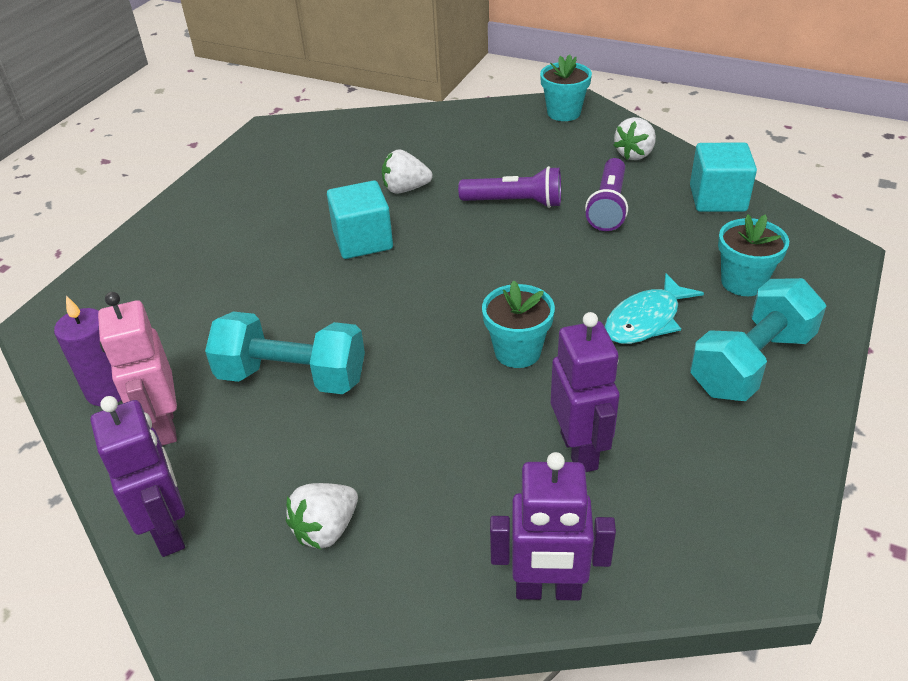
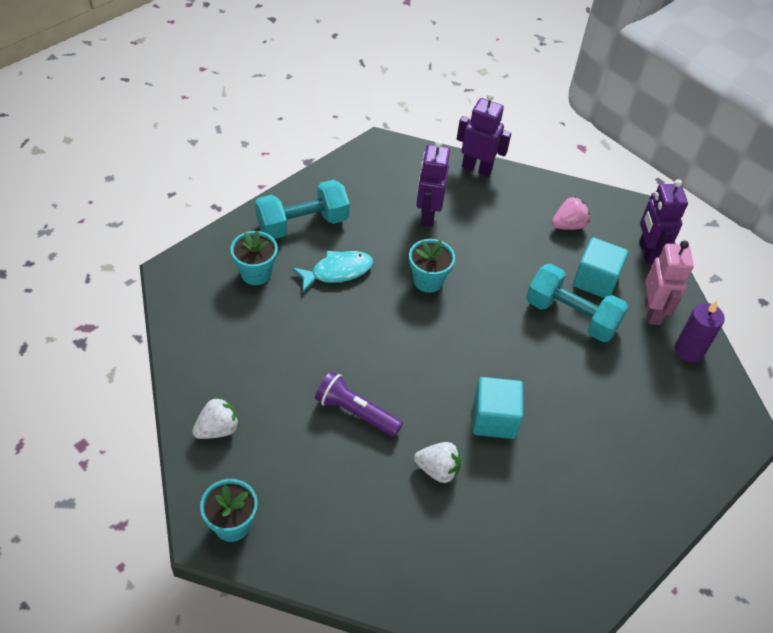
camera: 165 degrees left, 10 degrees up
(326, 529) = (568, 225): white strawberry -> pink strawberry
(608, 206) = (287, 376): purple flashlight -> none
(717, 198) = (201, 349): turquoise cube -> turquoise cube (595, 280)

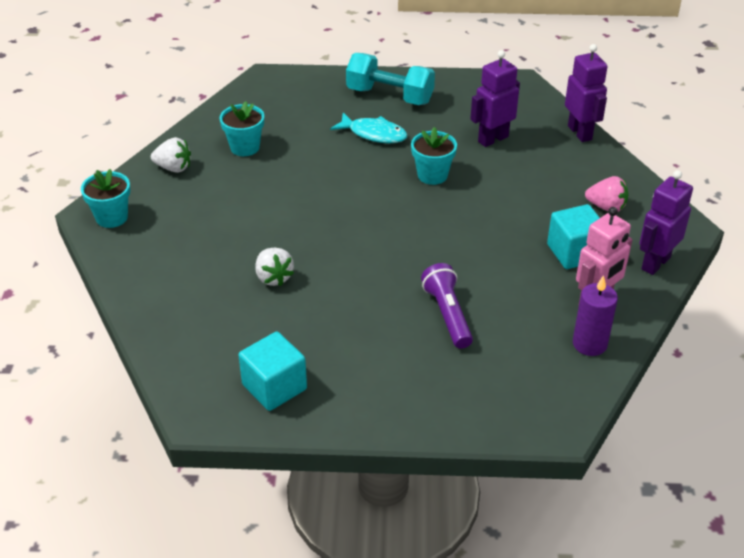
camera: 50 degrees right, 10 degrees down
(256, 273) = (317, 105): turquoise flower pot -> turquoise flower pot (245, 147)
(356, 412) = (268, 213): purple flashlight -> purple flashlight (447, 315)
(494, 419) = (357, 278): turquoise cube -> turquoise cube (274, 387)
(571, 316) = (516, 260): turquoise dumbbell -> none

